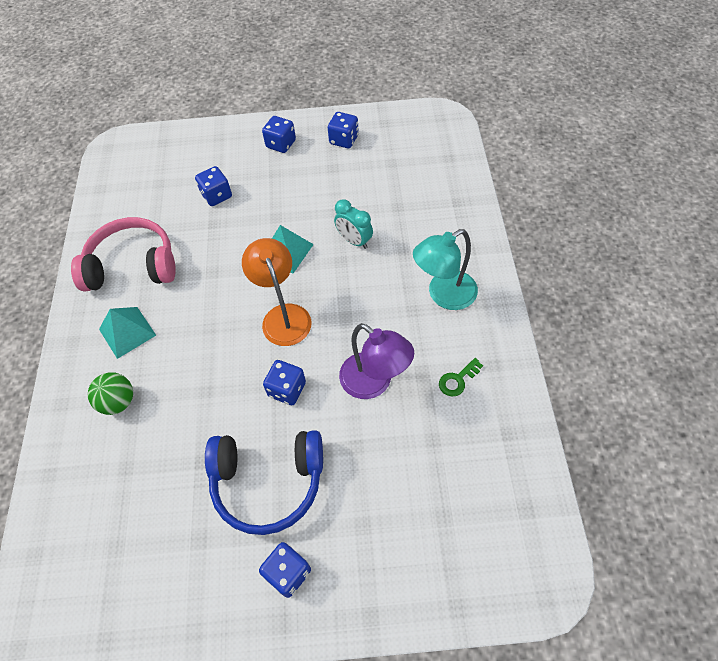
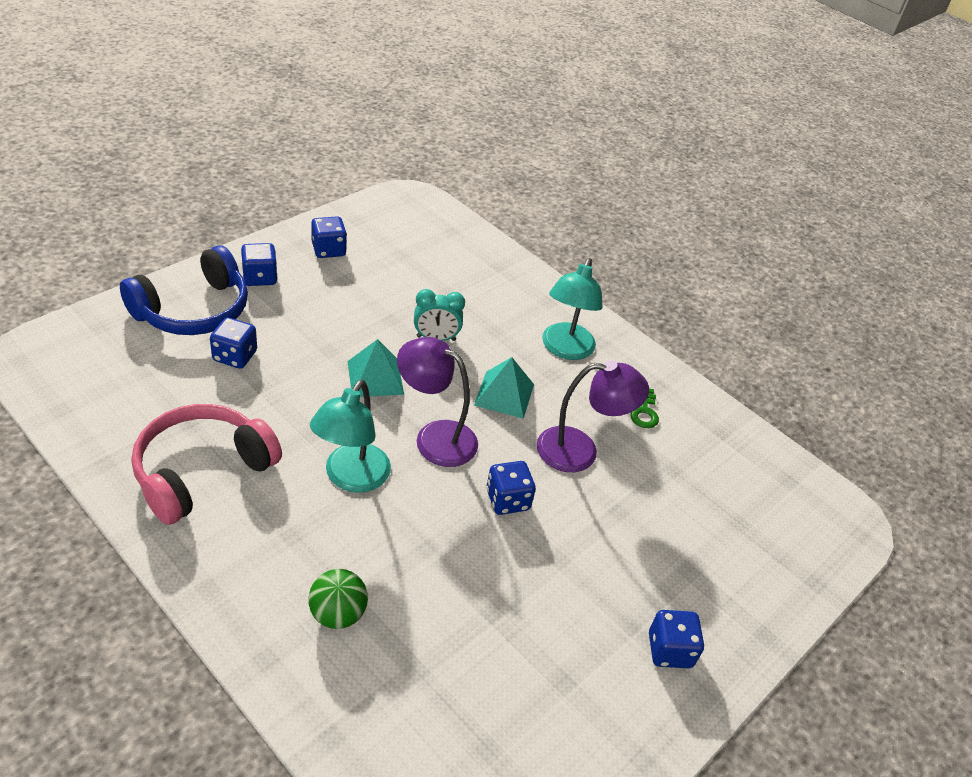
camera: 50 degrees left, 15 degrees down
(127, 332) = (271, 541): turquoise pyramid -> turquoise pyramid (504, 394)
(206, 316) = (351, 478): none -> turquoise lamp
(268, 482) = (574, 589): blue headphones -> blue headphones (193, 310)
(283, 316) = (435, 437): orange lamp -> purple lamp

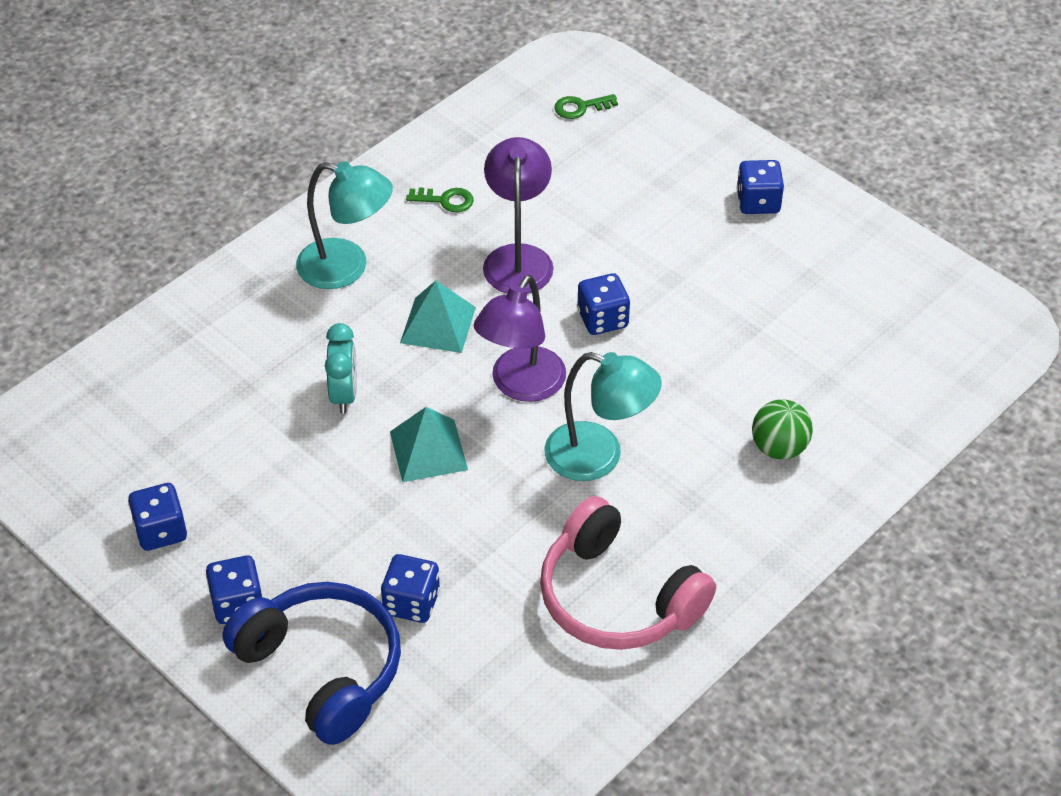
camera: 85 degrees left, 5 degrees up
(780, 517) = (580, 107): none -> green key

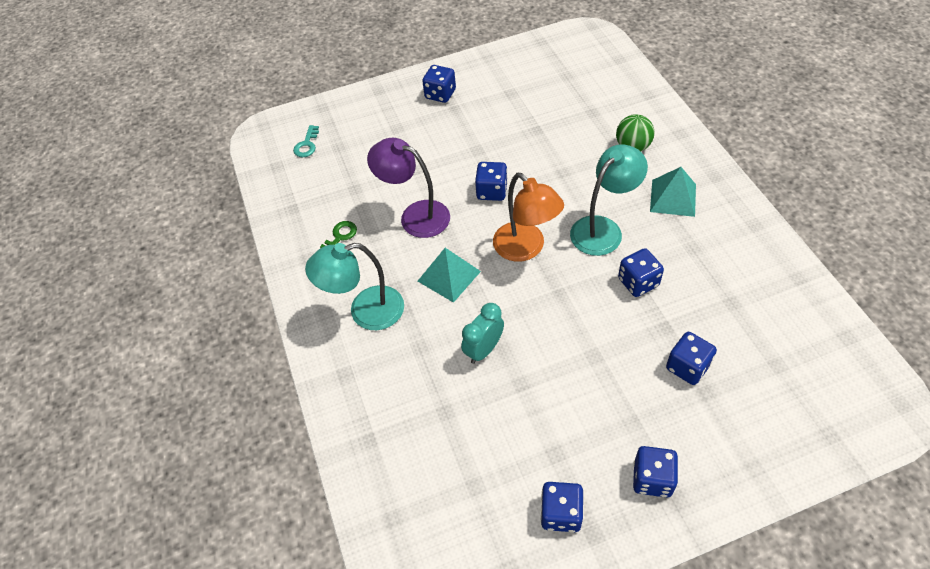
camera: 60 degrees left, 5 degrees up
(322, 669) = (729, 440): blue headphones -> none
(344, 395) = (484, 349): turquoise clock -> turquoise clock turned 75 degrees counterclockwise
(346, 268) = (365, 311): turquoise lamp -> turquoise lamp turned 150 degrees counterclockwise
(428, 450) = (558, 316): turquoise pyramid -> turquoise pyramid (673, 198)
(521, 386) = (526, 249): purple lamp -> orange lamp
(524, 518) = (638, 282): none -> blue dice
(580, 107) = (307, 145): green key -> turquoise key
(617, 598) = (719, 256): pink headphones -> none

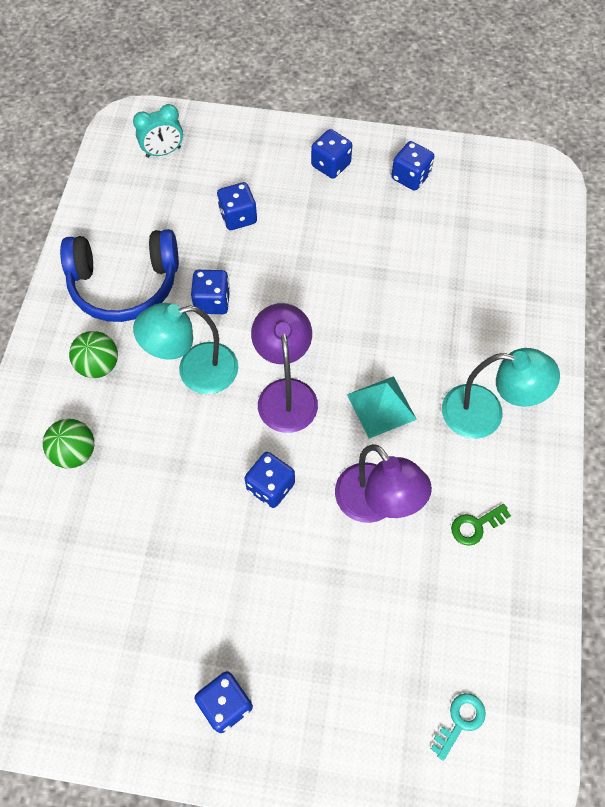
camera: 155 degrees left, 10 degrees up
(484, 349) = (392, 316): turquoise clock -> turquoise clock (163, 152)
(526, 249) = (286, 393): orange lamp -> purple lamp
(673, 198) = (99, 365): turquoise pyramid -> green ball
(717, 258) = (125, 284): none -> blue headphones

